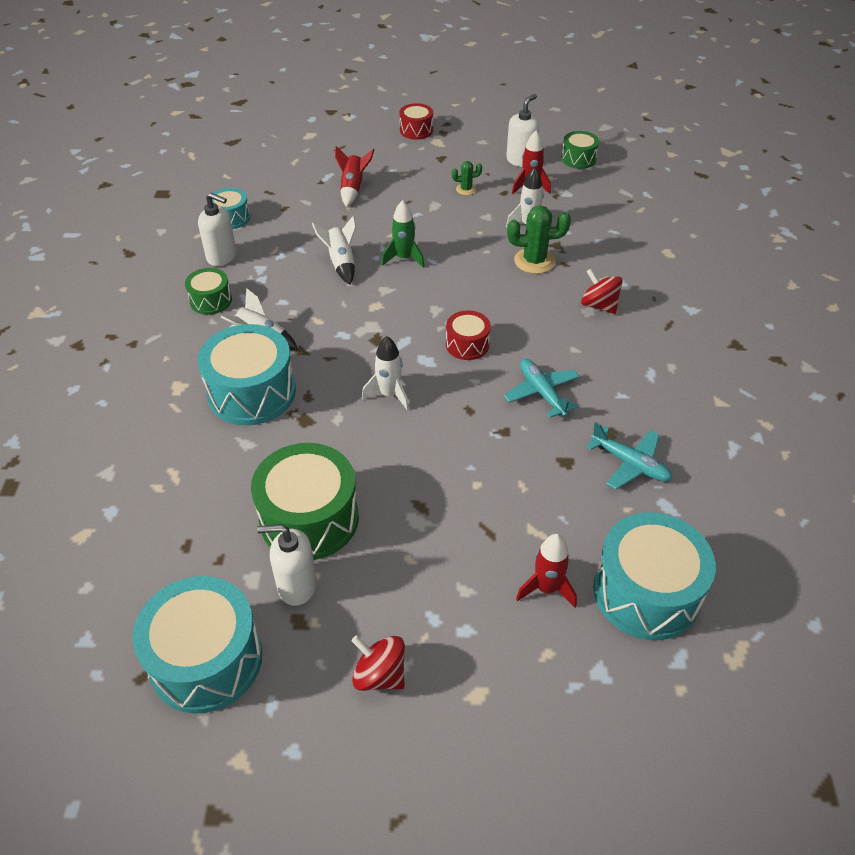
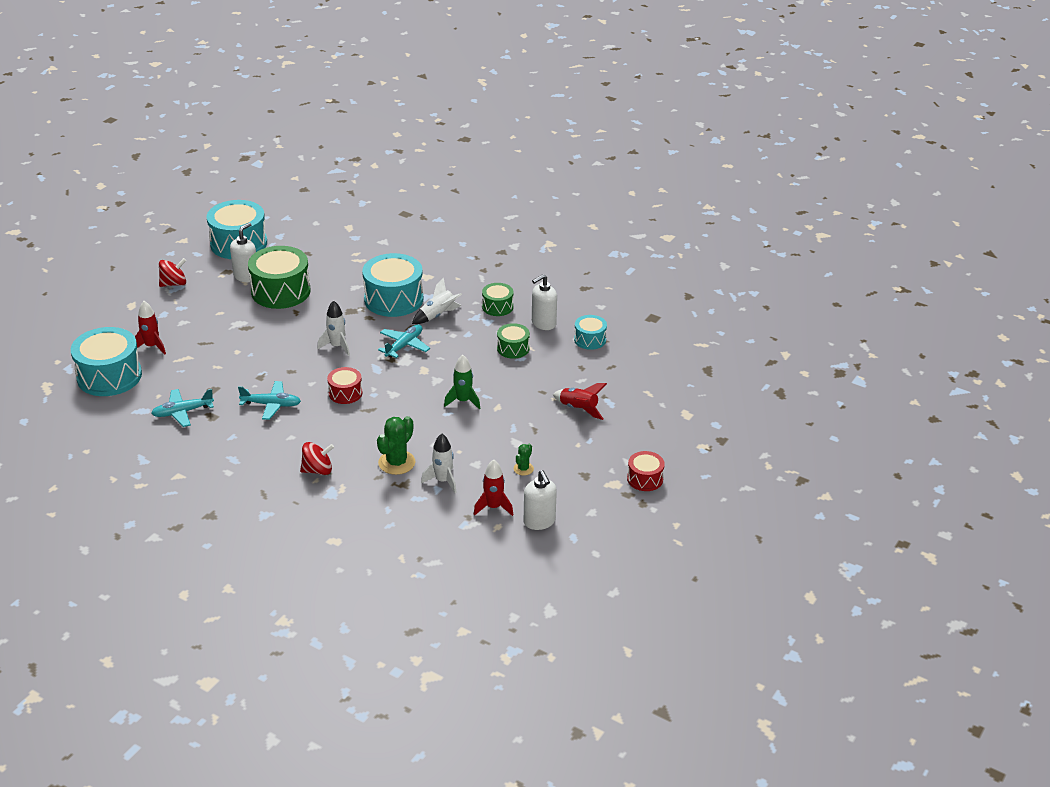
camera: 120 degrees right, 10 degrees down
(341, 263) = (486, 371): white rocket -> none
(343, 340) = (404, 345): none -> turquoise plane
(578, 159) = (510, 560): green drum -> green drum (513, 348)

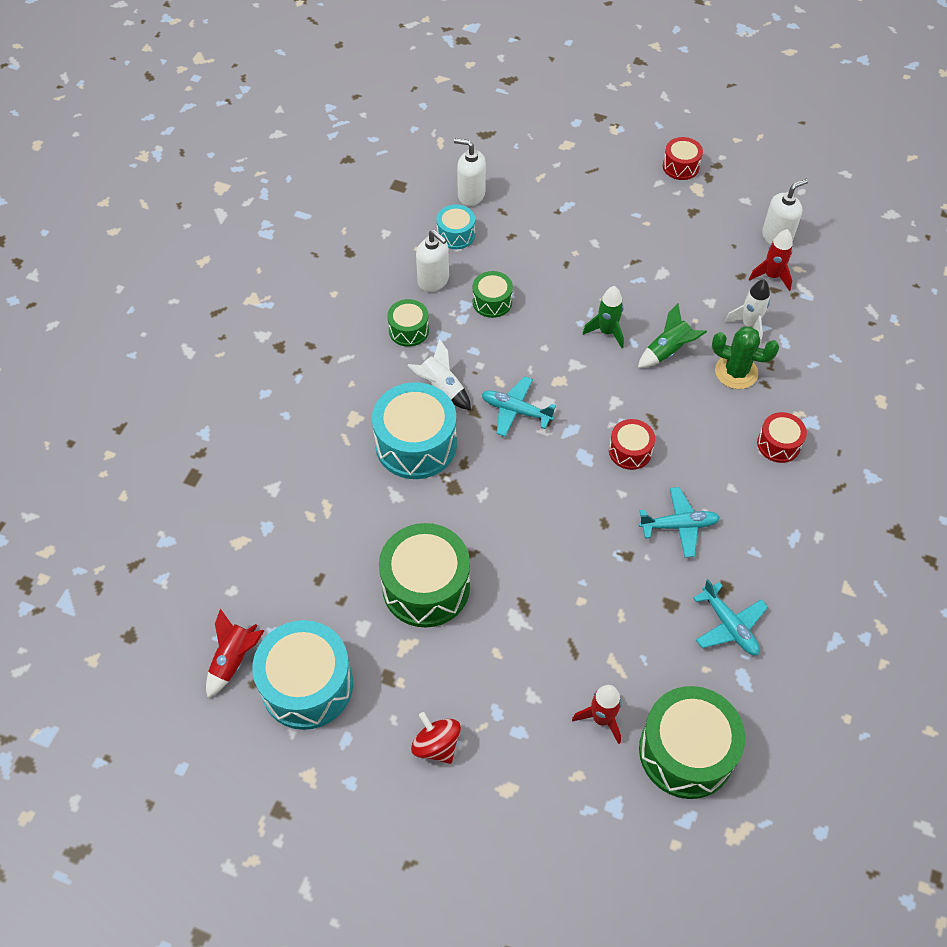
camera: 100 degrees left, 20 degrees up
(109, 376) = (686, 751): turquoise drum -> green drum
(246, 276) = (396, 645): white soap dispenser -> white soap dispenser (471, 195)
(271, 405) = (679, 525): turquoise plane -> turquoise plane turned 90 degrees clockwise
(317, 470) = (778, 444): red spinning top -> red drum
(337, 346) = (537, 484): white rocket -> none
(432, 430) = (668, 351): none -> green rocket
(523, 469) = (702, 261): green cactus -> none
(578, 409) = (587, 229): red rocket -> red rocket (234, 660)

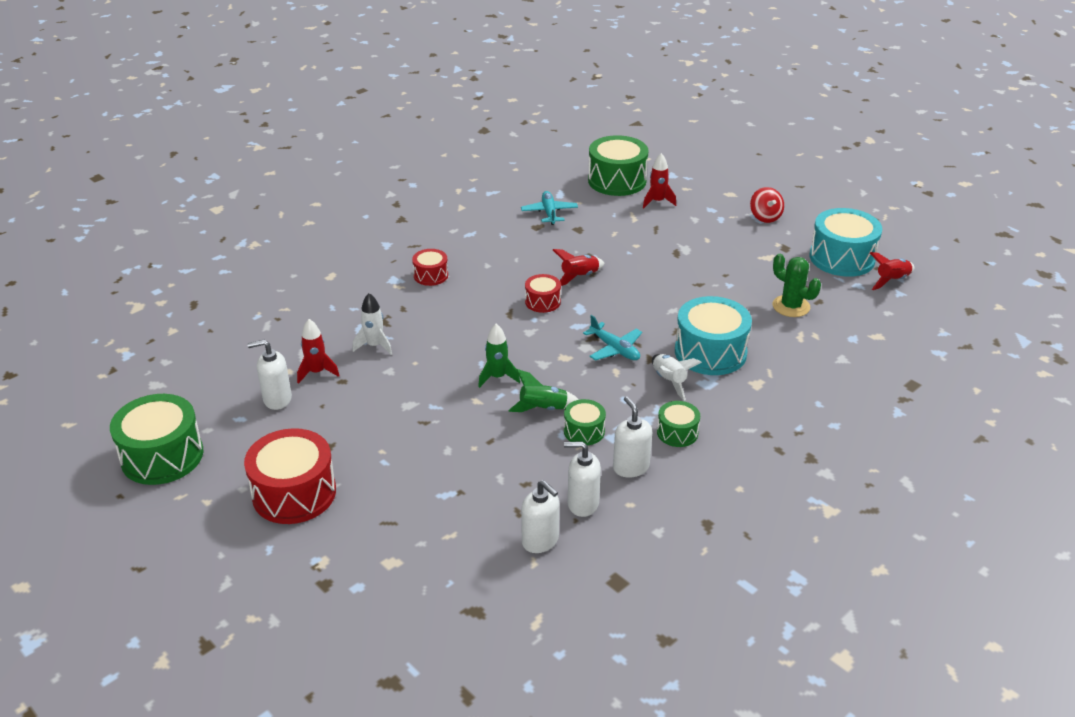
camera: 155 degrees left, 20 degrees down
(426, 587) = (740, 277): green drum -> green drum (162, 456)
(456, 235) = (582, 504): turquoise drum -> white soap dispenser
(615, 509) = (579, 277): none -> red rocket
(668, 351) = (458, 349): green rocket -> green rocket (543, 409)
(679, 525) = (541, 258): turquoise plane -> none
(680, 166) = (294, 493): red drum -> red drum, size x1.90
(736, 372) = (417, 321): green cactus -> green cactus (791, 306)

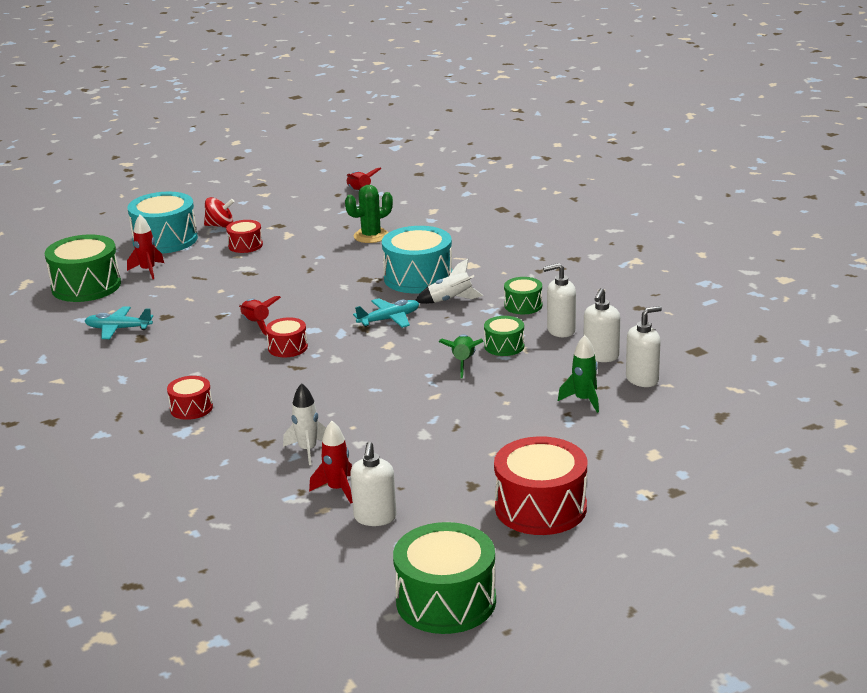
camera: 75 degrees left, 10 degrees down
(497, 377) = (402, 382): green rocket -> green rocket (583, 400)
(731, 239) = (245, 245): none -> red drum
(842, 258) = (312, 205): turquoise drum -> turquoise drum (165, 240)

